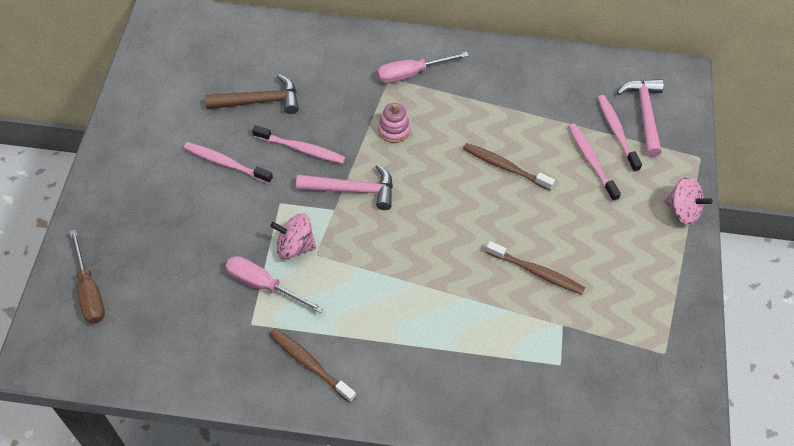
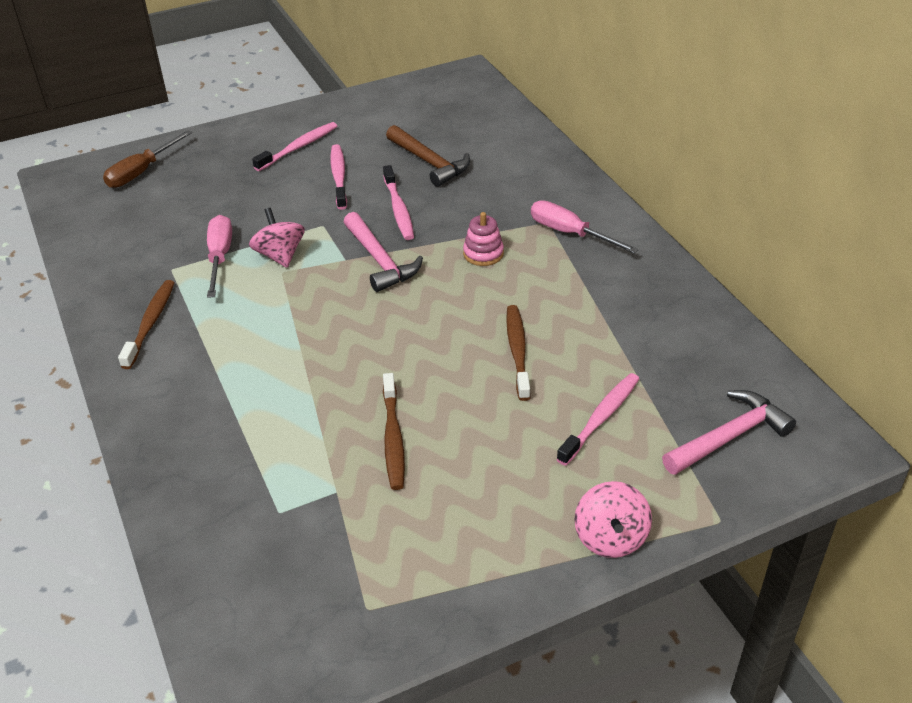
camera: 60 degrees right, 15 degrees down
(616, 132) = (670, 422): pink toothbrush -> pink toothbrush (298, 147)

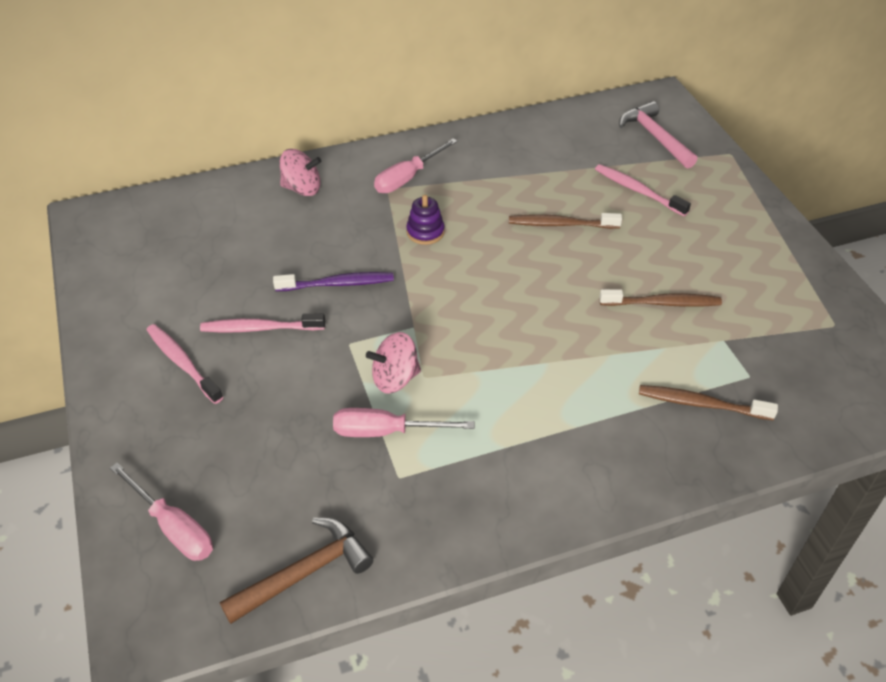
camera: 85 degrees left, 5 degrees up
(141, 172) = (173, 527): brown screwdriver -> pink screwdriver
(150, 323) = (494, 489): brown toothbrush -> brown toothbrush (701, 404)
(380, 260) = (421, 301): pink hammer -> none
(398, 209) = (338, 284): pink toothbrush -> purple toothbrush
(429, 162) = (259, 256): brown hammer -> brown hammer (304, 572)
(483, 253) = (425, 232): pink stacking toy -> purple stacking toy
(610, 538) = (751, 201): pink spinning top -> pink spinning top (302, 188)

